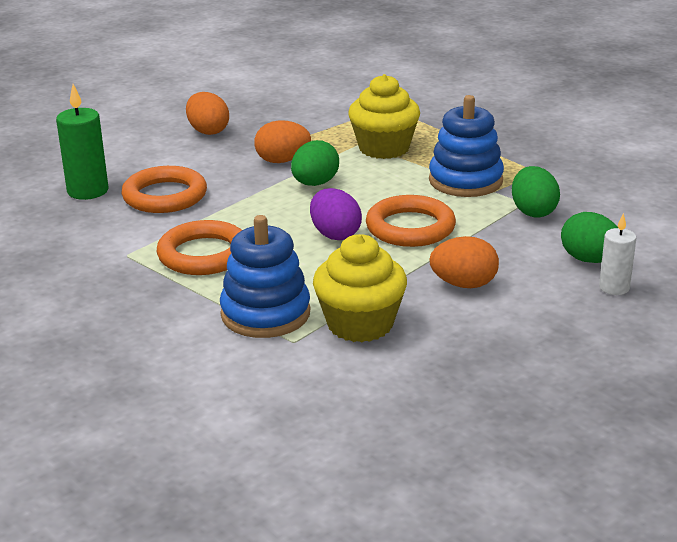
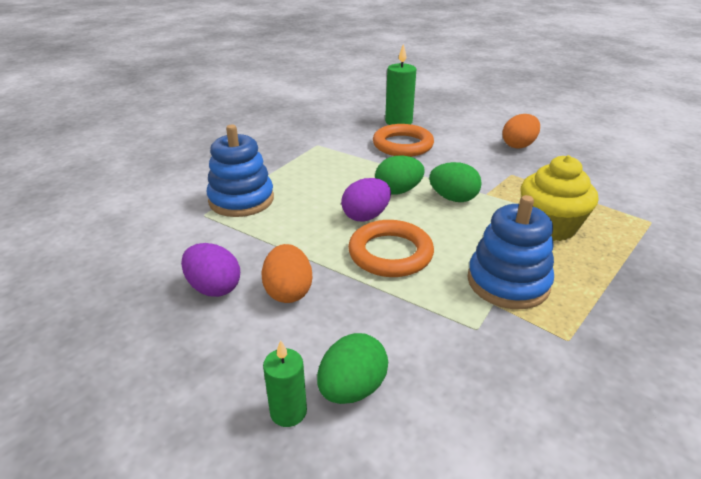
camera: 80 degrees right, 5 degrees up
(204, 254) = (322, 168): orange ring -> none
(282, 161) = (487, 180): orange egg -> none
(360, 324) = (223, 240): yellow cupcake -> none
(451, 327) = (214, 288): none -> purple egg
(533, 212) = (457, 337): green egg -> green egg (398, 191)
(614, 287) = (288, 412): white candle -> green candle

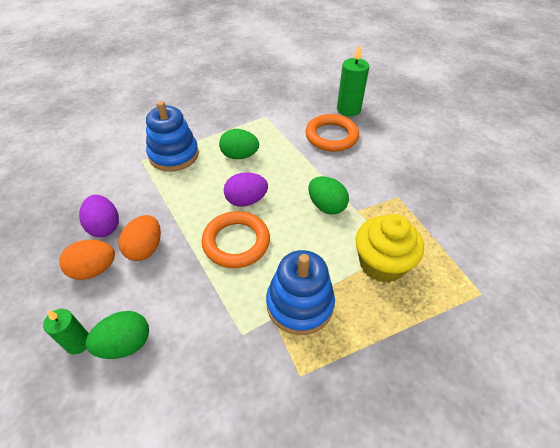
camera: 25 degrees right, 15 degrees up
(398, 191) = (289, 184): green egg -> green egg (239, 156)
(518, 145) = (432, 167): orange egg -> orange egg (94, 269)

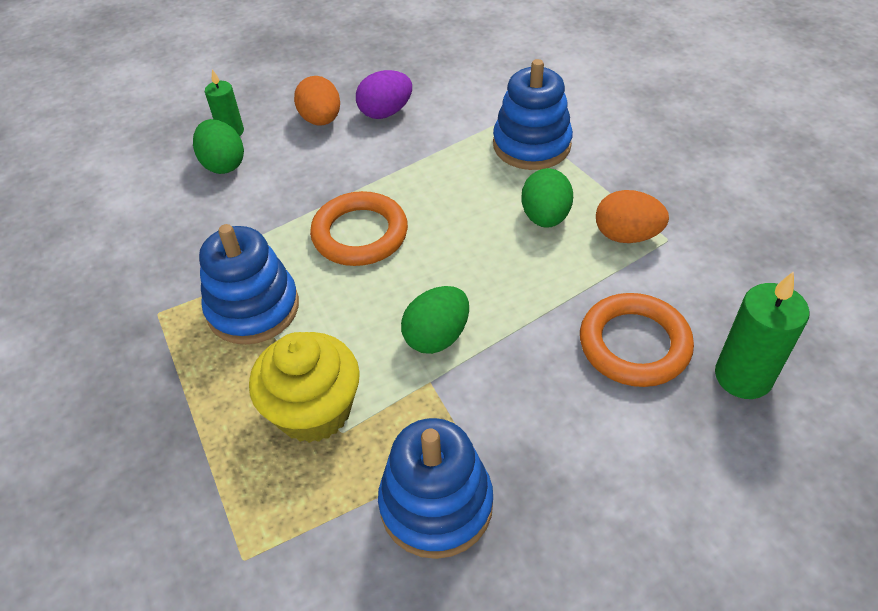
camera: 90 degrees right, 0 degrees up
(145, 248) = (350, 152): orange egg -> orange egg (626, 235)
(246, 200) = (442, 236): purple egg -> none
(430, 211) = (436, 504): none -> blue stacking toy

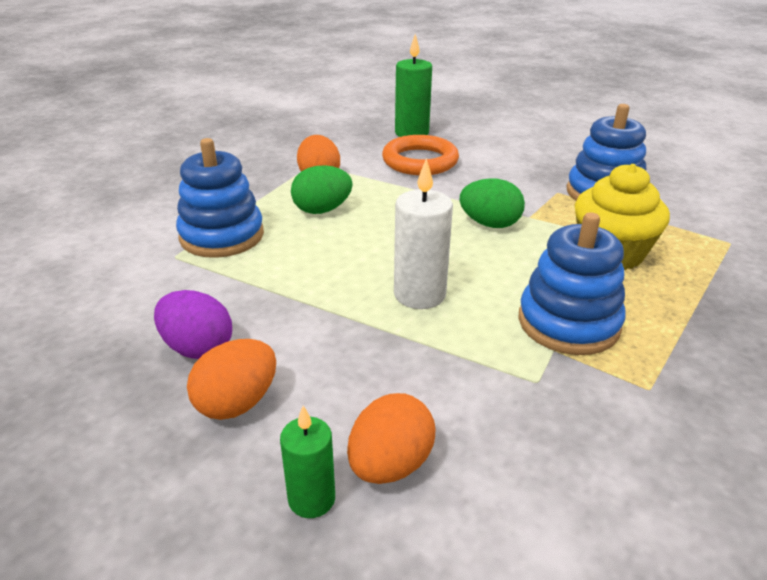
camera: 120 degrees left, 15 degrees down
(223, 164) = (390, 465): green egg -> orange egg
(360, 234) = (419, 294): orange ring -> white candle

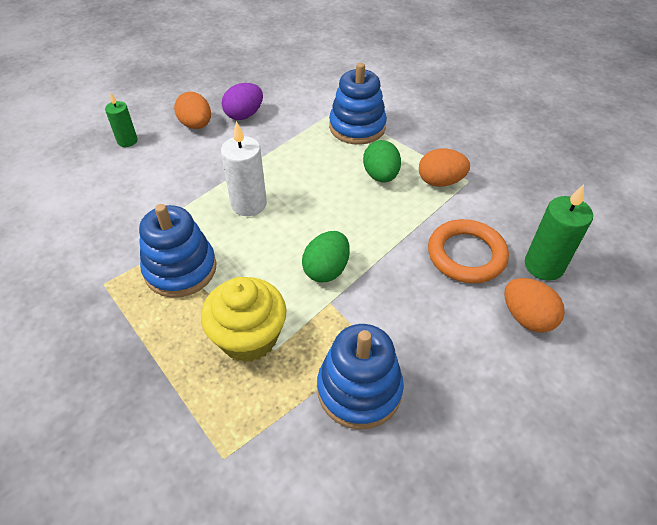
camera: 105 degrees right, 15 degrees up
(390, 465) = (127, 165): orange egg -> orange egg (526, 317)

